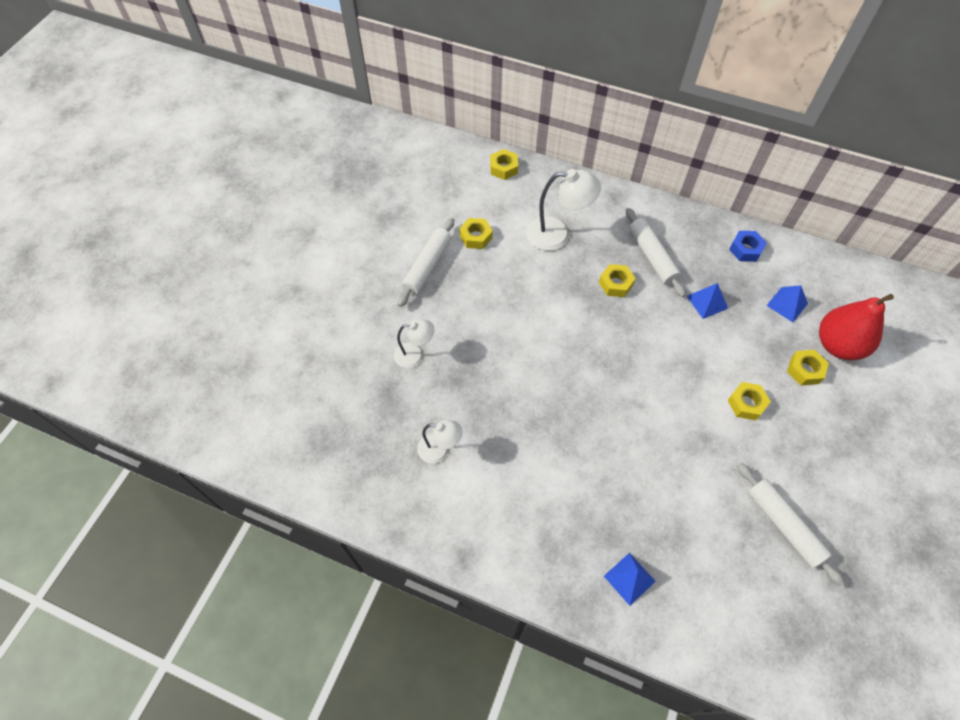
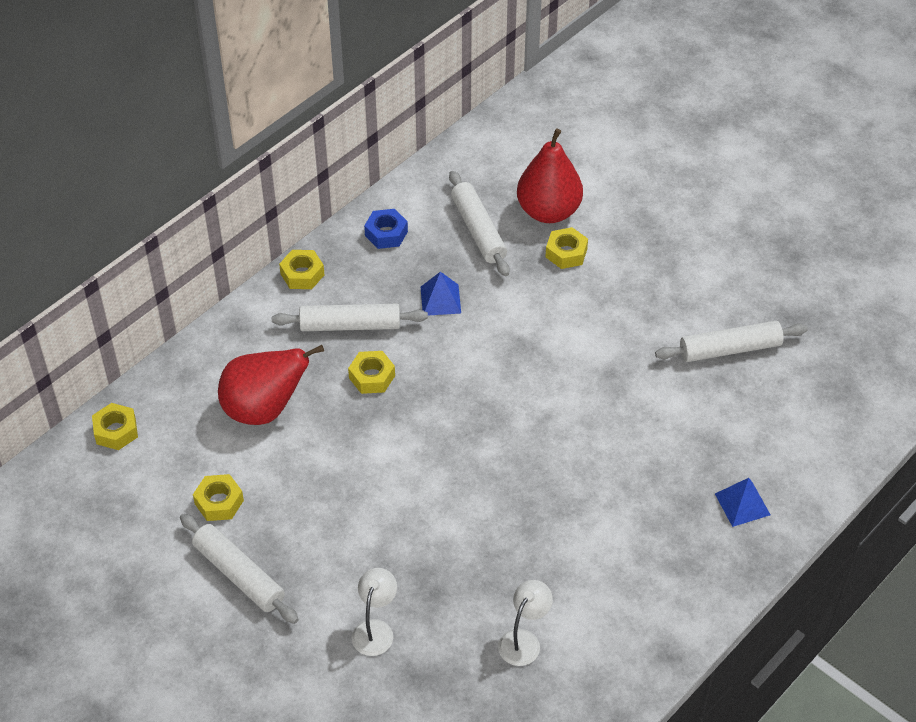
camera: 70 degrees left, 10 degrees down
(557, 234) = (264, 409): white lamp -> red pear
(746, 404) = (584, 320): yellow nut -> yellow nut (302, 274)
(787, 304) = (478, 230): blue pyramid -> white rolling pin

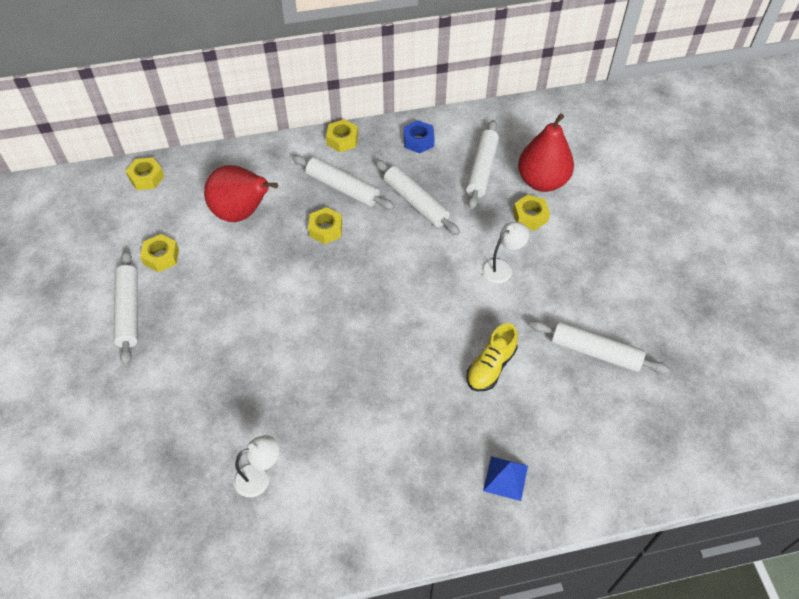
camera: 35 degrees right, 5 degrees up
(375, 629) = (173, 403): white lamp -> white lamp (502, 267)
(440, 300) = (415, 202): blue pyramid -> white rolling pin
(649, 416) = (491, 366): none -> yellow shoe

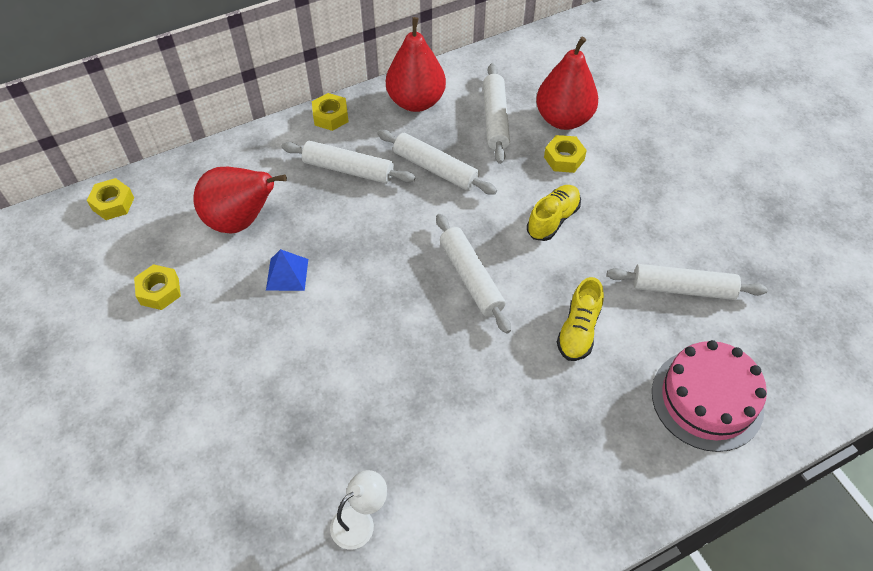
camera: 15 degrees left, 0 degrees up
(129, 311) = (139, 364): white rolling pin -> white rolling pin (471, 278)
(326, 229) = (344, 219): yellow nut -> none
(418, 141) = (416, 101): blue nut -> red pear
(502, 267) = (553, 219): white lamp -> yellow shoe
(505, 478) = (637, 450): blue pyramid -> blue pyramid (287, 274)
(582, 451) = (707, 399): none -> pink cake

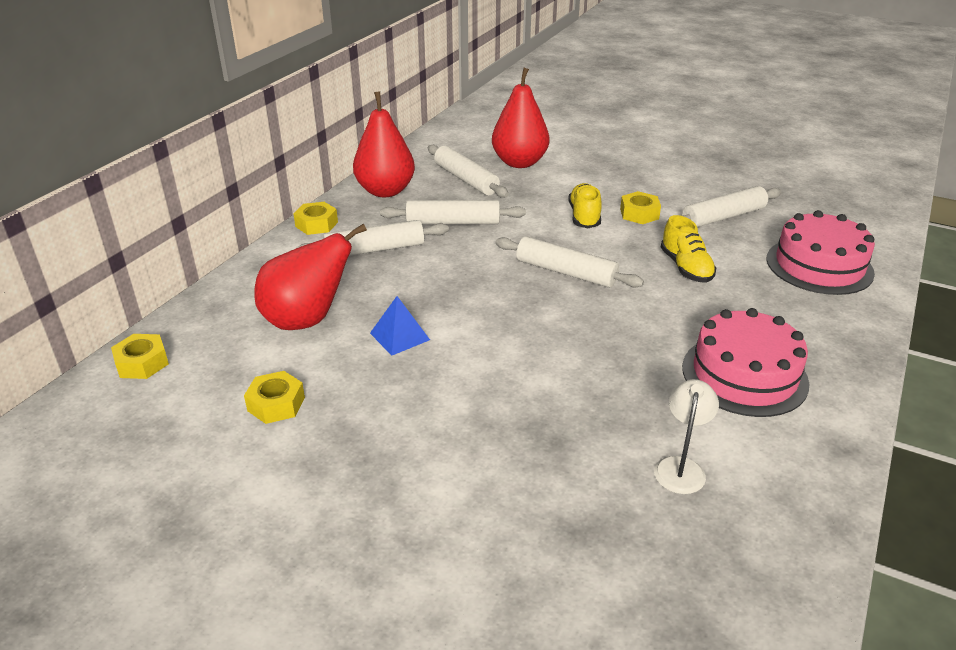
camera: 35 degrees left, 20 degrees down
(500, 472) = (744, 375): none -> pink cake
(564, 158) = (548, 182): yellow nut -> yellow nut (639, 214)

